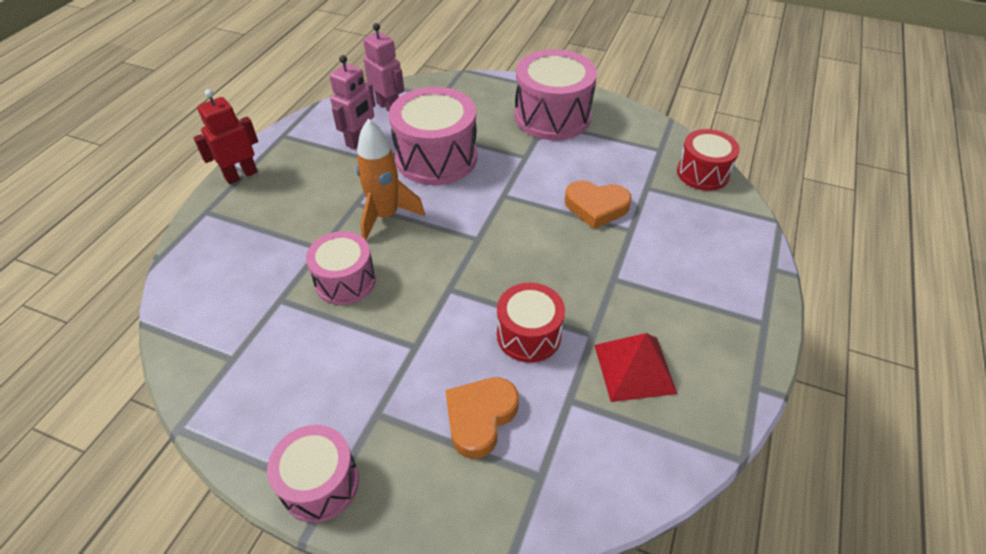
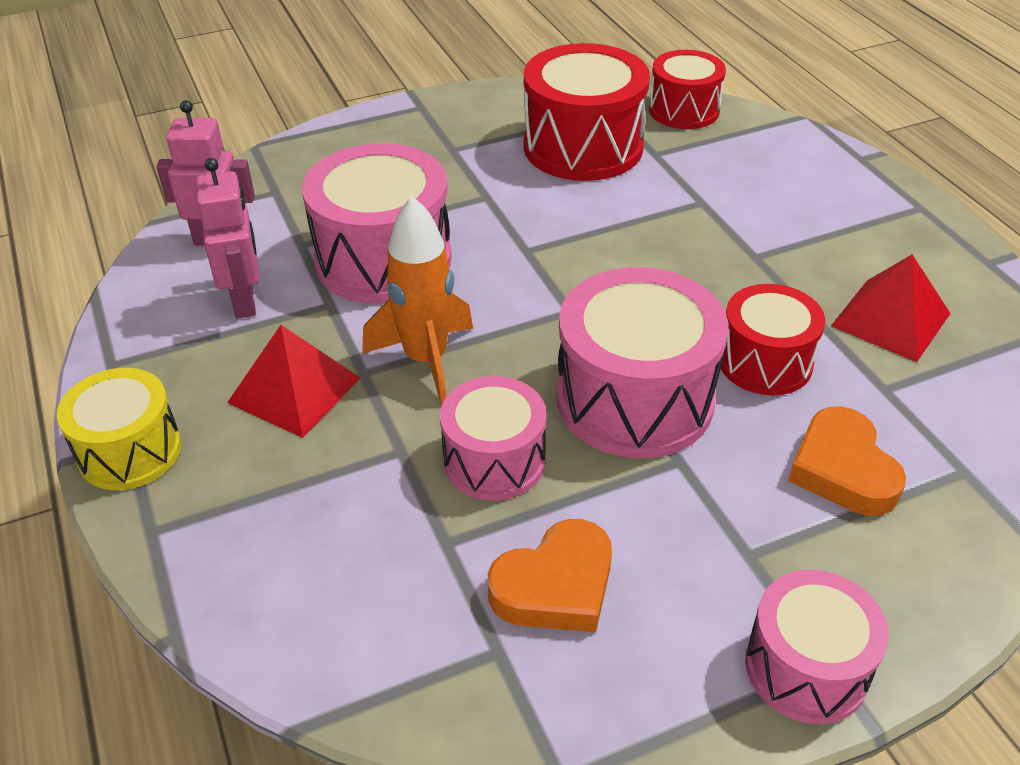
camera: 45 degrees left, 5 degrees down
(241, 175) = (130, 451): red robot -> yellow drum
(322, 192) = (294, 390): none -> red pyramid
(552, 116) = (450, 138): pink drum -> pink drum (635, 399)
(596, 207) = (638, 201): orange heart -> orange heart (555, 586)
(612, 160) = (583, 147): none -> red drum

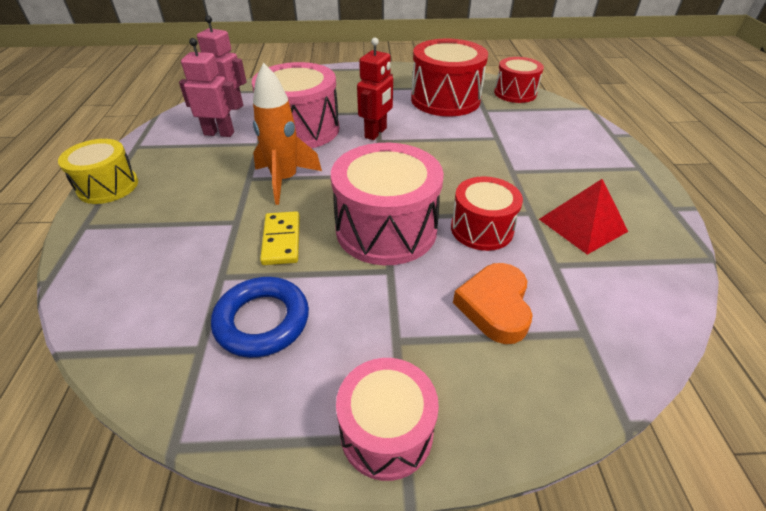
camera: 20 degrees right, 0 degrees up
(245, 301) = (219, 133): pink robot -> pink robot turned 90 degrees counterclockwise
(294, 390) = (208, 178): red pyramid -> none
(494, 460) = (281, 240): pink drum -> yellow domino
(512, 237) = (376, 133): none -> red robot
(555, 586) = (262, 321): orange heart -> blue ring

